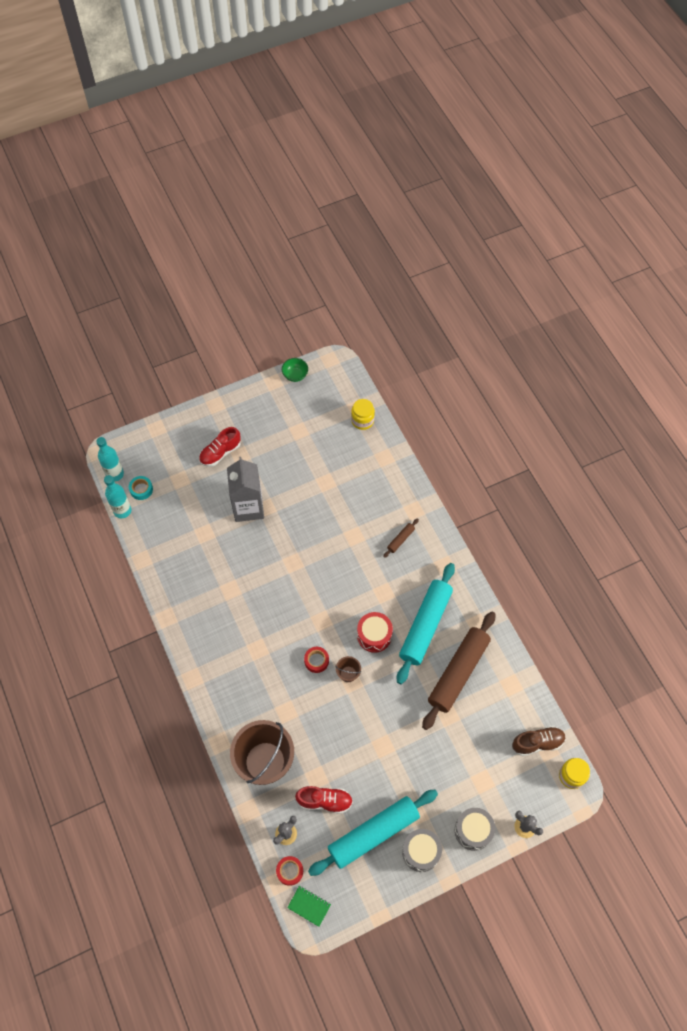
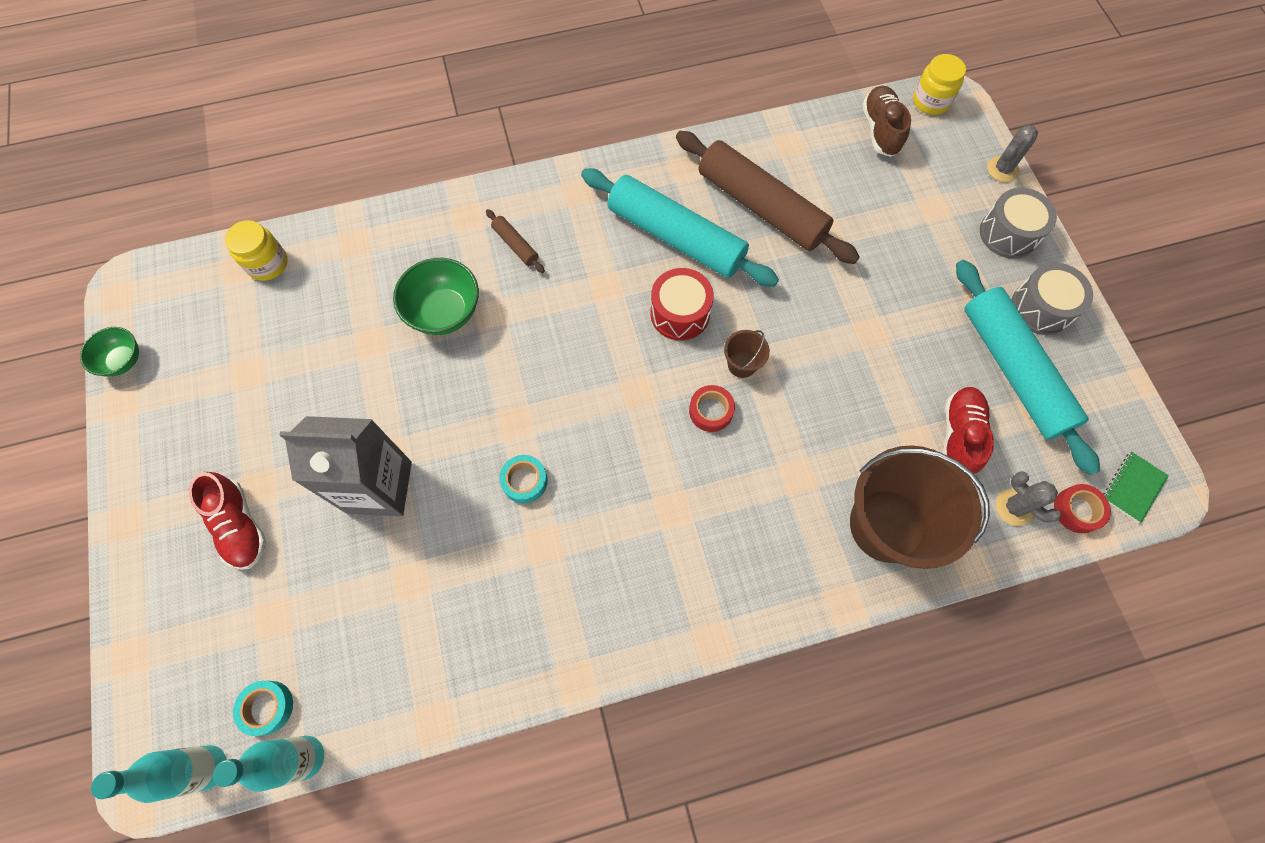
camera: 80 degrees left, 5 degrees up
(262, 574) = (524, 481): none -> turquoise tape
(350, 513) = (445, 312): none -> green bowl

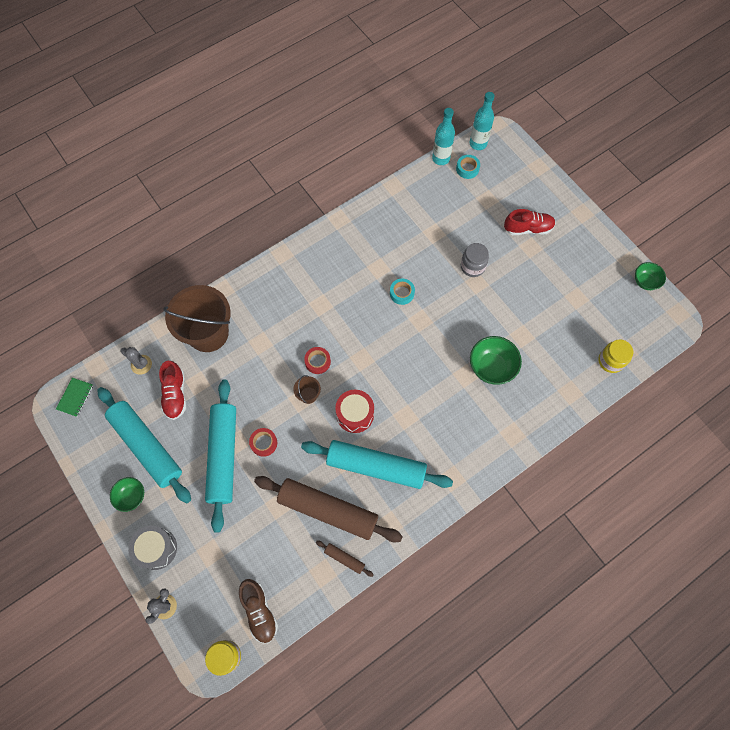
camera: 160 degrees right, 0 degrees up
(240, 526) = (528, 228): red shoe -> red shoe turned 135 degrees clockwise
(379, 487) = (472, 266): grey carton -> grey jar
(515, 245) = (473, 425): brown rolling pin -> brown rolling pin (344, 558)
(894, 319) = (223, 456): none -> turquoise rolling pin
(1041, 308) = (131, 496): grey drum -> green bowl
(1077, 510) = (106, 374): red tape -> red tape (264, 443)

